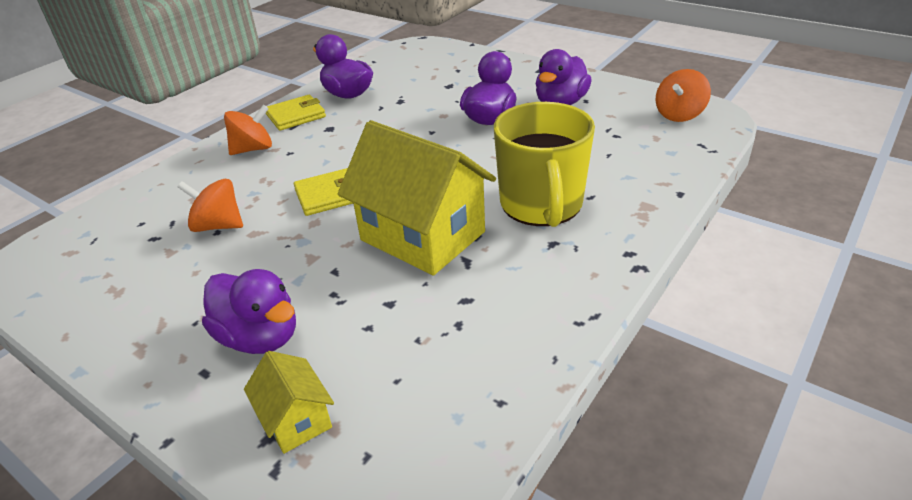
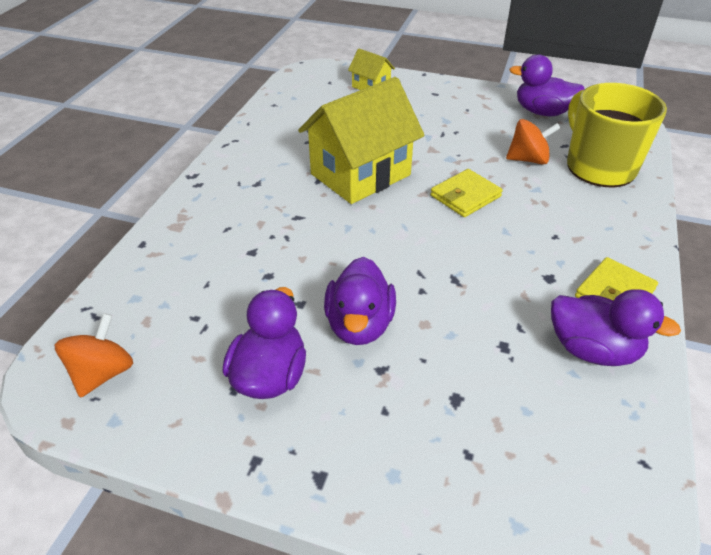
camera: 160 degrees right, 5 degrees up
(253, 149) = (599, 235): orange spinning top -> none
(260, 337) = (421, 109): purple duck -> purple duck (542, 112)
(422, 236) = (360, 174): yellow house -> yellow house turned 60 degrees counterclockwise
(541, 205) = (271, 213): yellow mug -> yellow mug (599, 167)

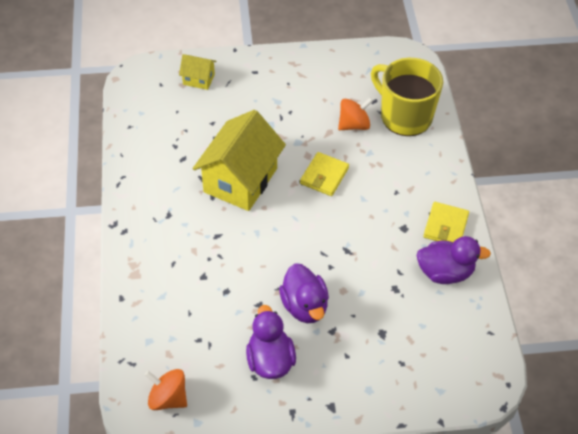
camera: 25 degrees left, 10 degrees up
(103, 373) = (168, 398): orange spinning top -> orange spinning top turned 60 degrees counterclockwise
(542, 112) = (346, 69): purple duck -> none

